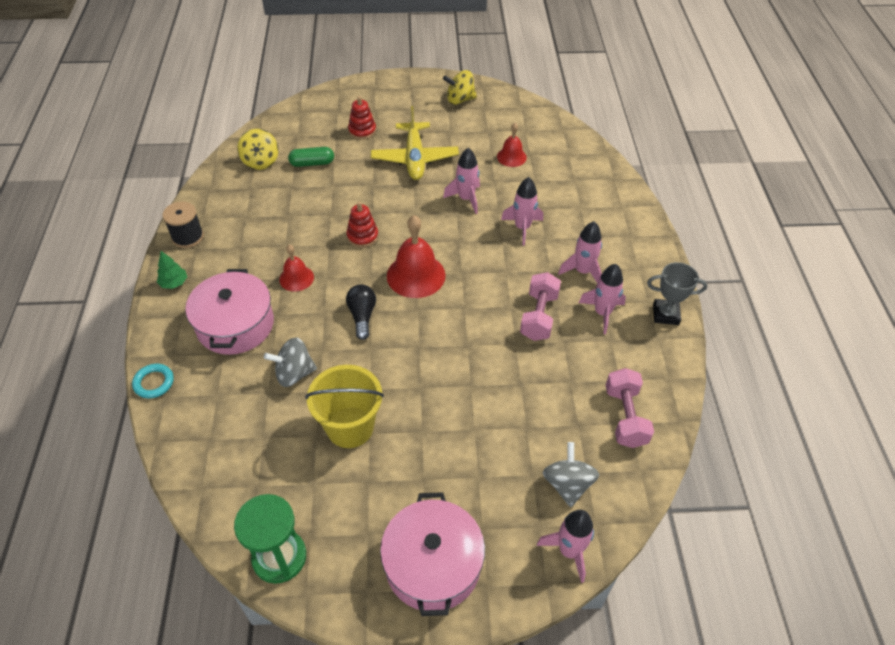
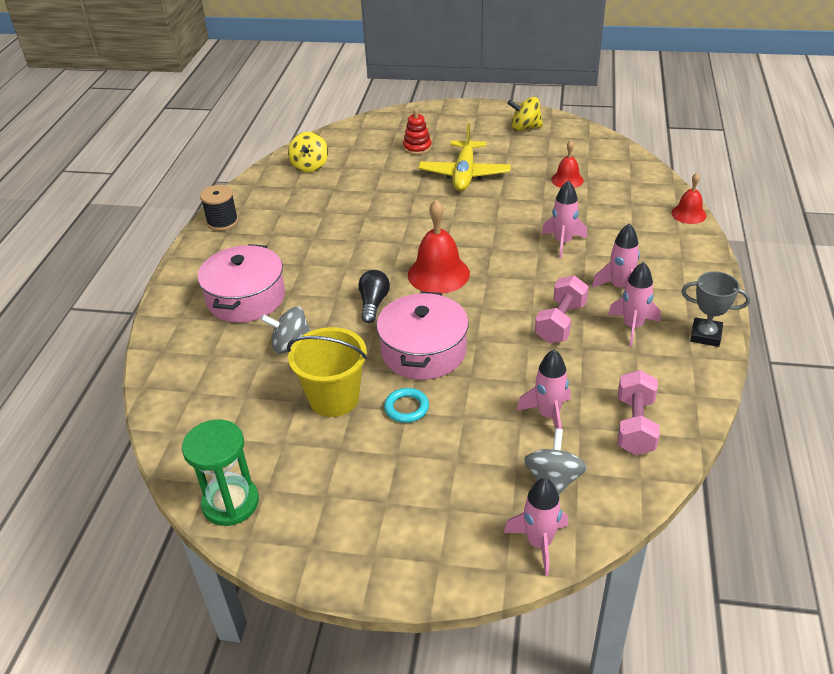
camera: 15 degrees right, 10 degrees down
(154, 383) = (155, 338): turquoise ring -> turquoise ring (406, 408)
(174, 283) = (198, 258): green tree -> none
(296, 278) = (317, 265): red bell -> red bell (688, 214)
(312, 163) = (360, 171): green capsule -> none
(362, 236) = (393, 236): red stacking toy -> none
(433, 564) = (386, 533): pink pot -> pink pot (423, 351)
(466, 199) = (509, 212): pink rocket -> pink rocket (548, 415)

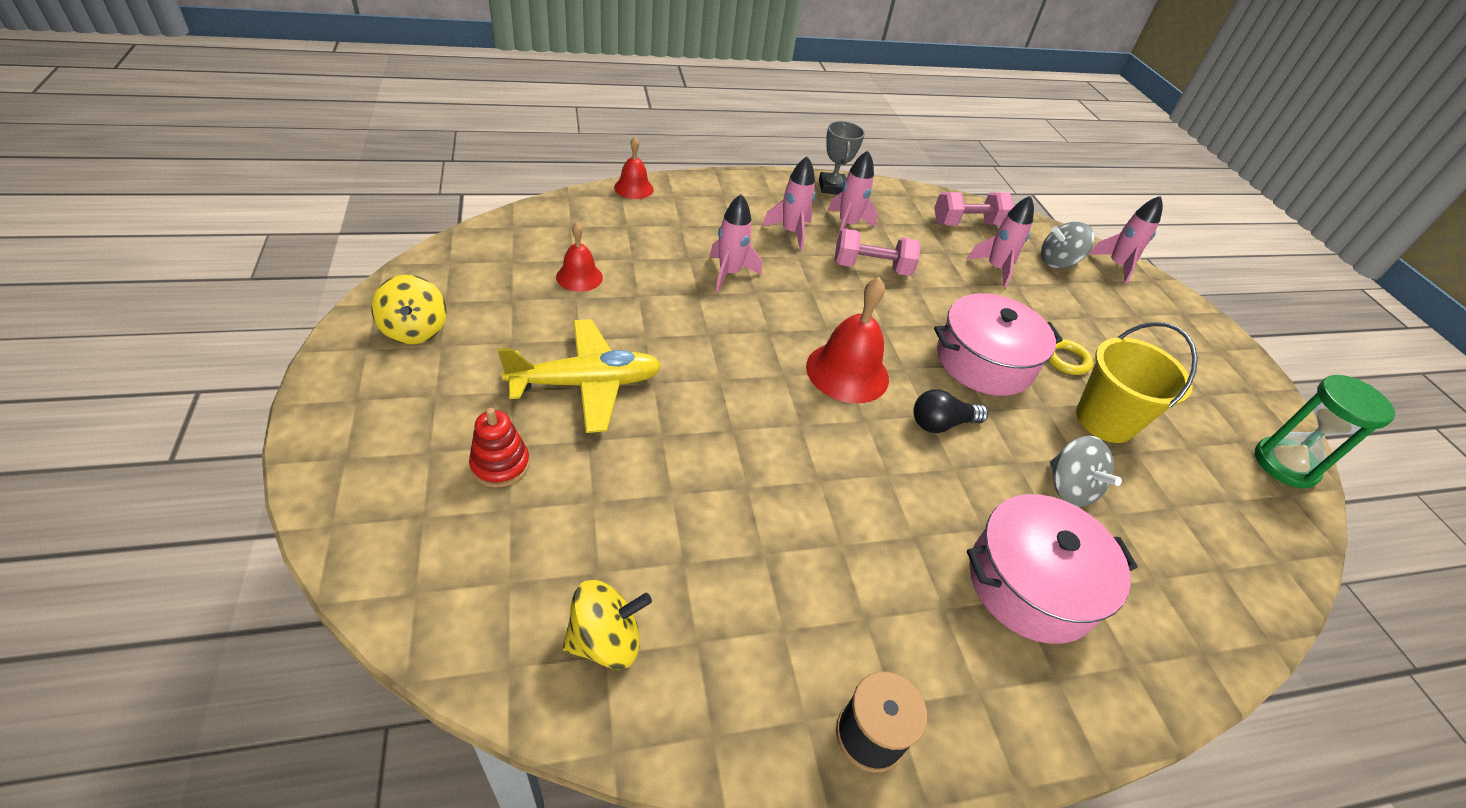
camera: 120 degrees left, 5 degrees up
(406, 408) = (1066, 360): turquoise ring -> yellow ring

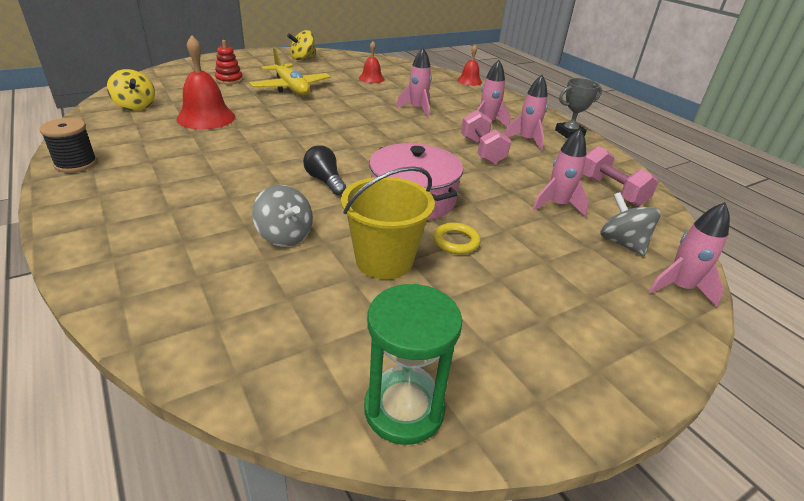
camera: 75 degrees right, 10 degrees down
(847, 372) = (353, 147): red bell -> red bell (206, 118)
(1031, 584) = (182, 215): pink pot -> none
(1069, 488) = (284, 236): grey spinning top -> grey spinning top turned 90 degrees counterclockwise

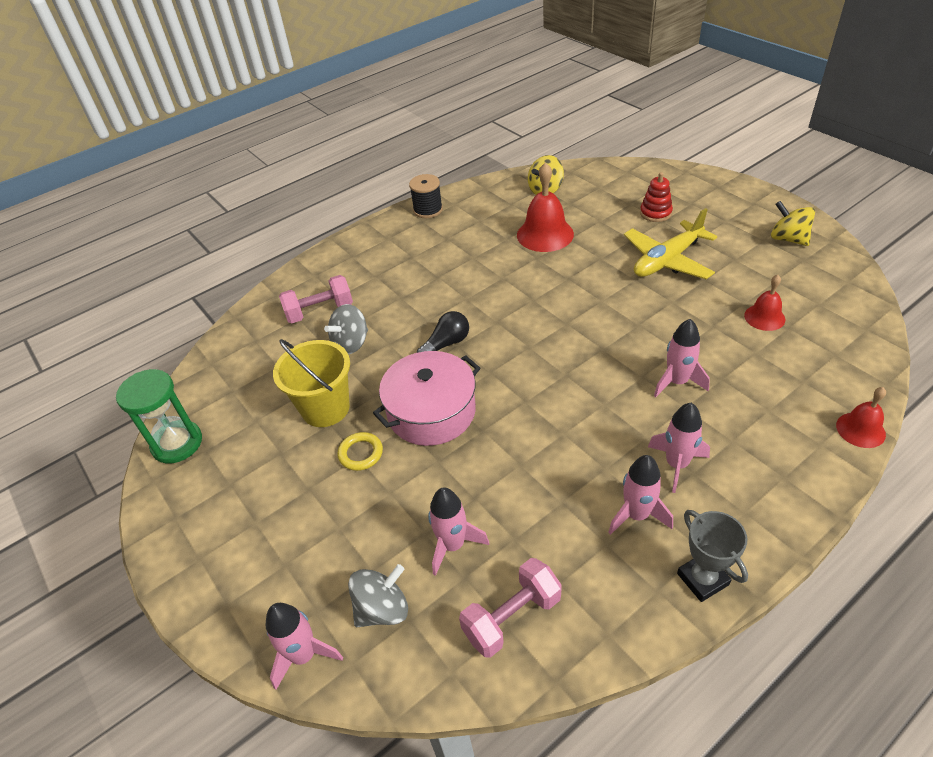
camera: 90 degrees right, 10 degrees up
(482, 151) = (573, 463): pink dumbbell -> pink dumbbell (320, 311)

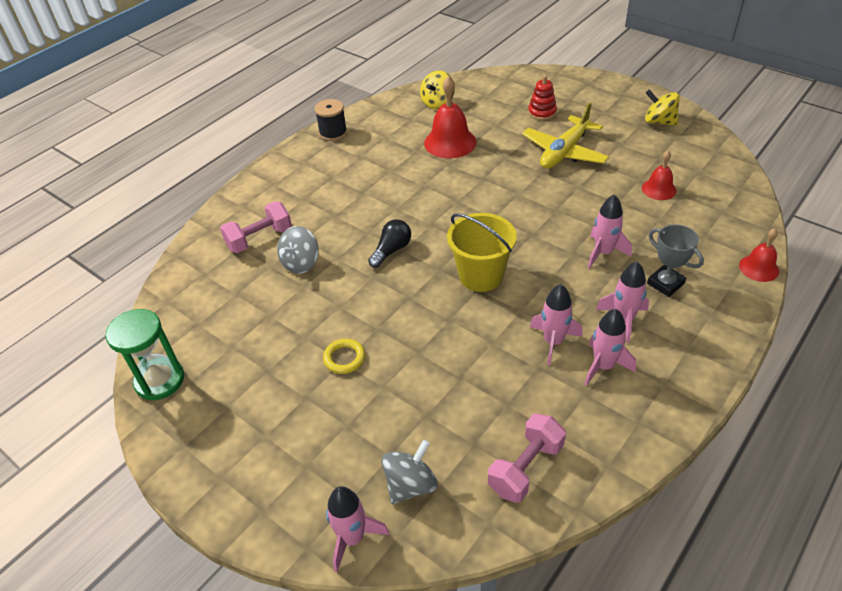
camera: 15 degrees left, 0 degrees up
(325, 408) = (297, 324): yellow bucket -> yellow bucket (481, 276)
(431, 412) = (398, 311): pink pot -> none
(453, 545) = (455, 420): pink rocket -> pink rocket (553, 342)
(702, 579) = (671, 406): grey trophy -> grey trophy (665, 283)

